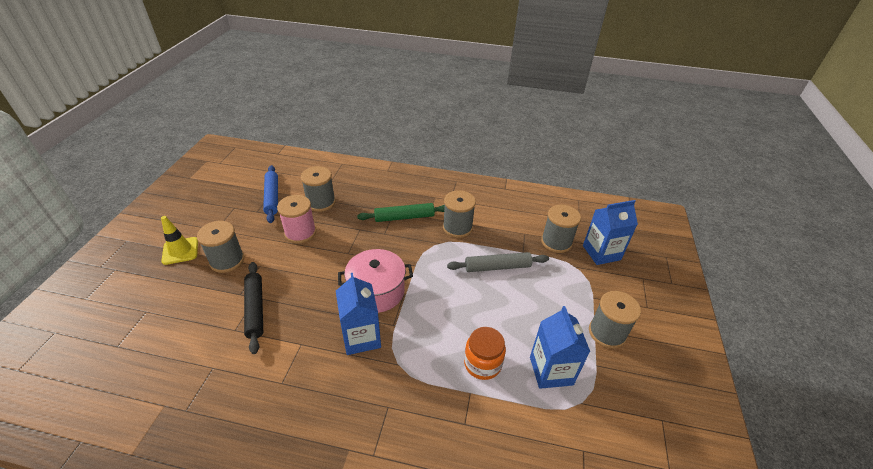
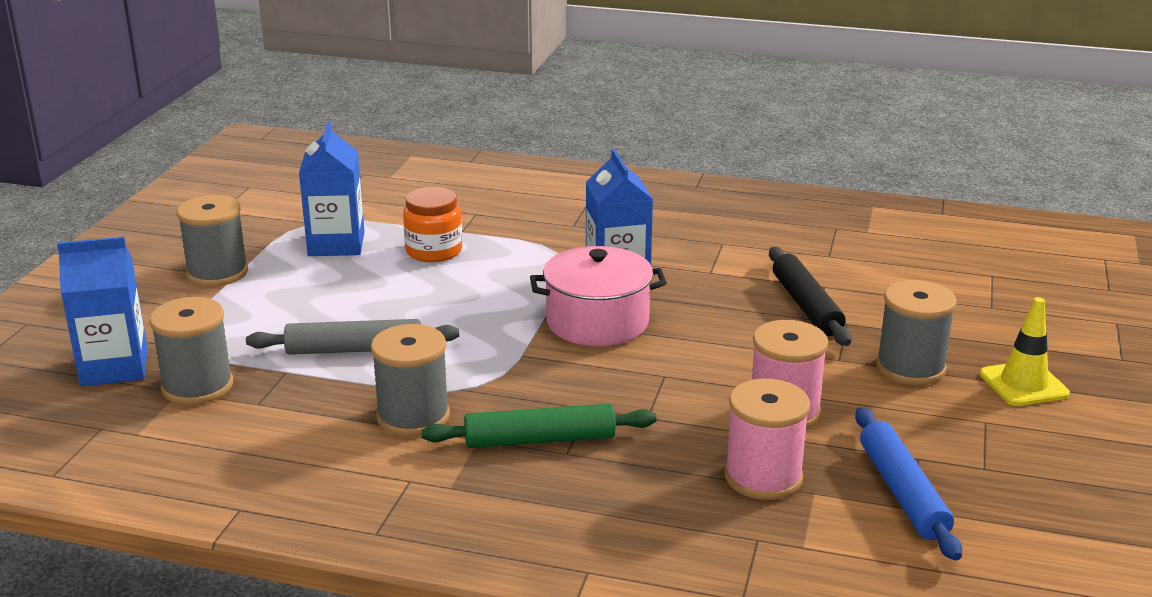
camera: 175 degrees left, 15 degrees down
(321, 202) = (763, 477): grey spool -> pink spool

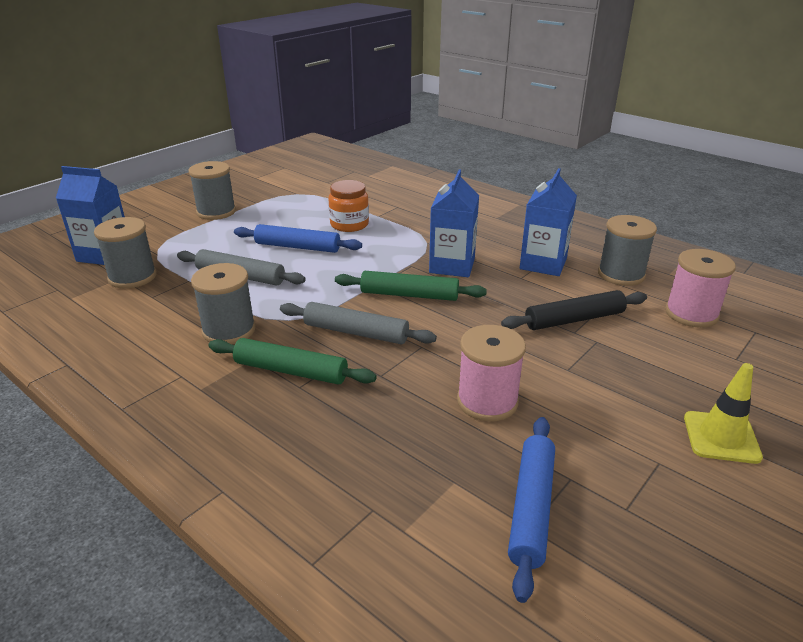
camera: 25 degrees right, 5 degrees up
(336, 244) = (297, 209): blue carton -> blue carton (543, 264)
(393, 295) = (298, 247): none -> blue rolling pin
(575, 379) = (356, 332): none -> grey rolling pin
(597, 322) = (409, 295): pink pot -> green rolling pin
(763, 477) = (424, 453): pink spool -> pink spool (691, 314)
(806, 306) = (574, 319): black rolling pin -> black rolling pin turned 60 degrees clockwise
(910, 367) = (624, 393): grey spool -> grey spool (621, 274)

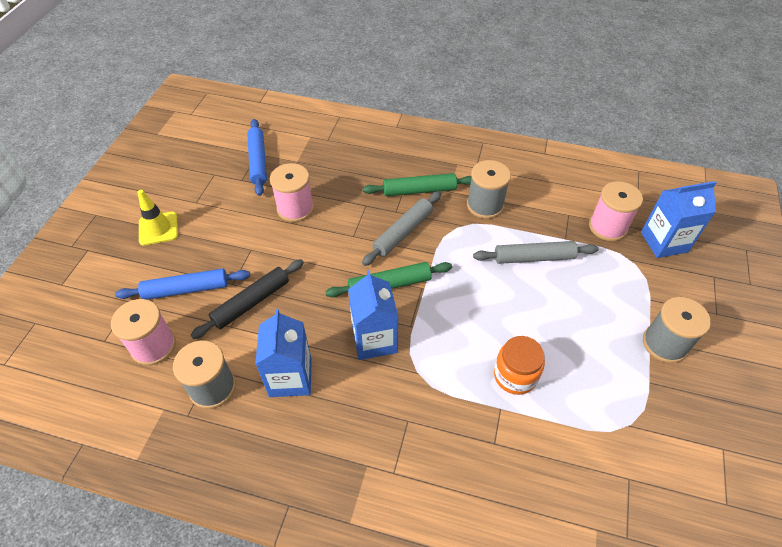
camera: 155 degrees right, 20 degrees up
(132, 277) = (607, 227): grey spool -> pink spool
(298, 247) = (528, 314): blue rolling pin -> blue rolling pin (186, 289)
(356, 332) = (403, 232): grey rolling pin -> grey rolling pin turned 45 degrees counterclockwise

